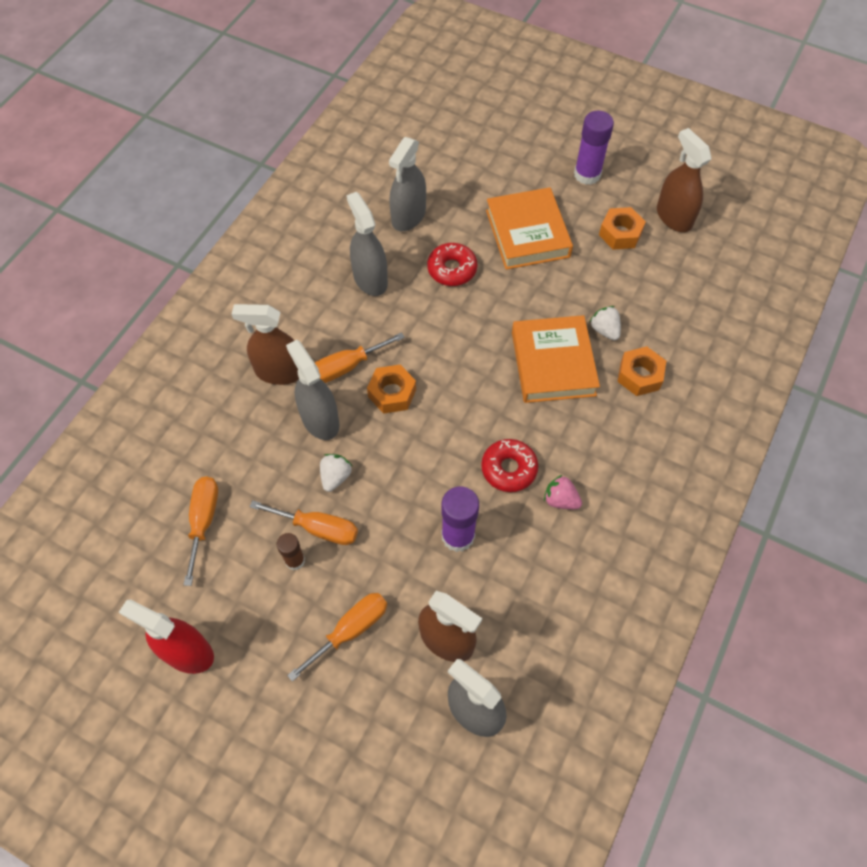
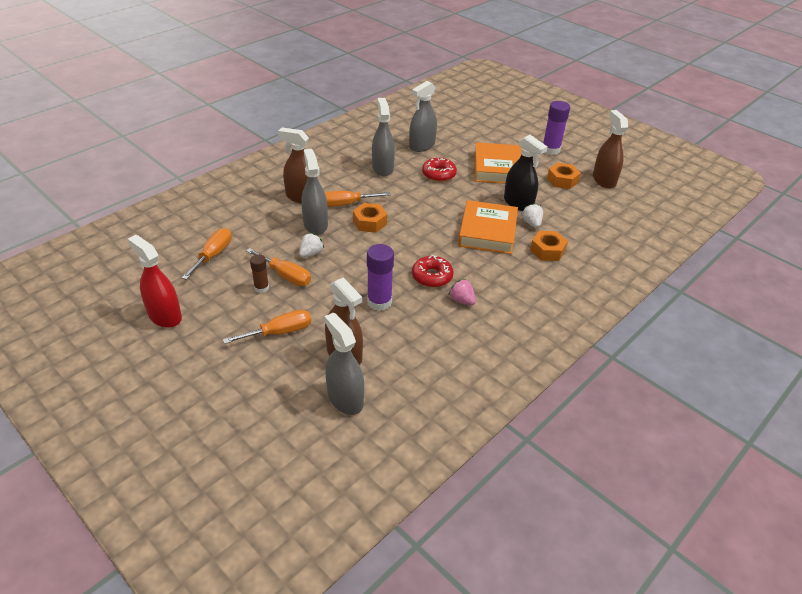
camera: 15 degrees right, 20 degrees down
(576, 296) = (518, 203): none -> black spray bottle

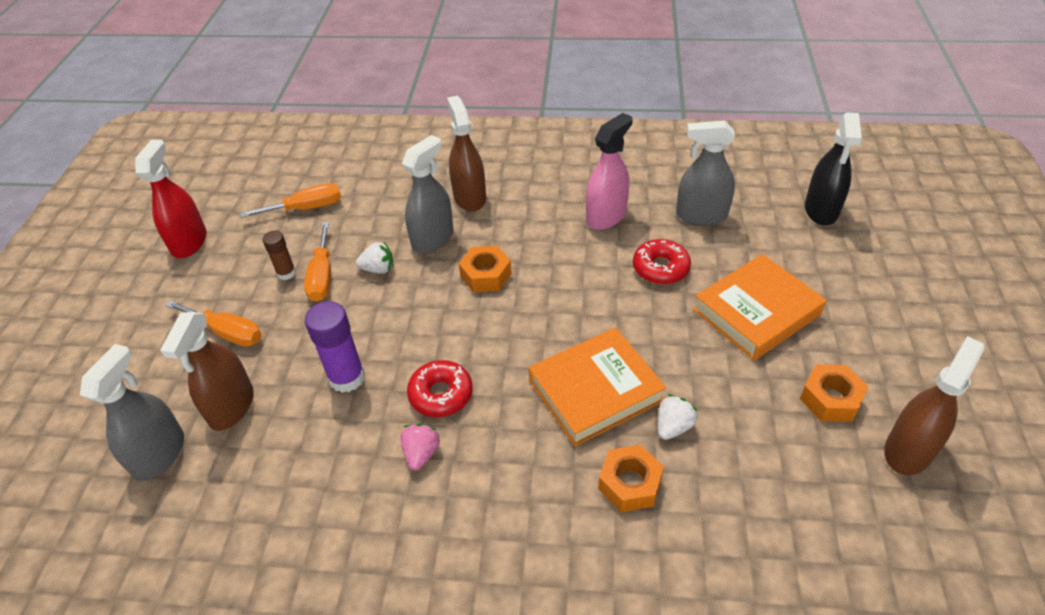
camera: 55 degrees right, 5 degrees up
(346, 204) = (498, 235): orange screwdriver -> none
(382, 168) = (606, 216): grey spray bottle -> pink spray bottle
(518, 203) = (702, 383): black spray bottle -> black spray bottle (821, 210)
(550, 150) = (891, 338): purple glue stick -> none

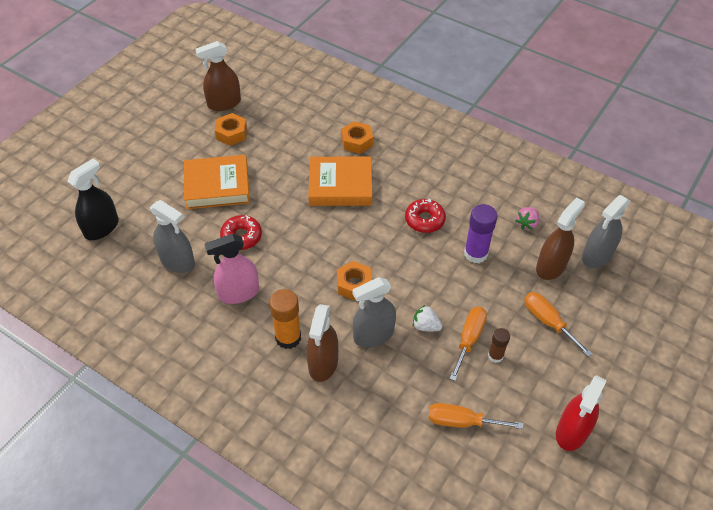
camera: 155 degrees left, 5 degrees up
(421, 453) = (449, 195): pink strawberry -> pink strawberry (527, 224)
(520, 202) = (288, 337): none -> orange glue stick
(673, 426) = (316, 154): white strawberry -> none

